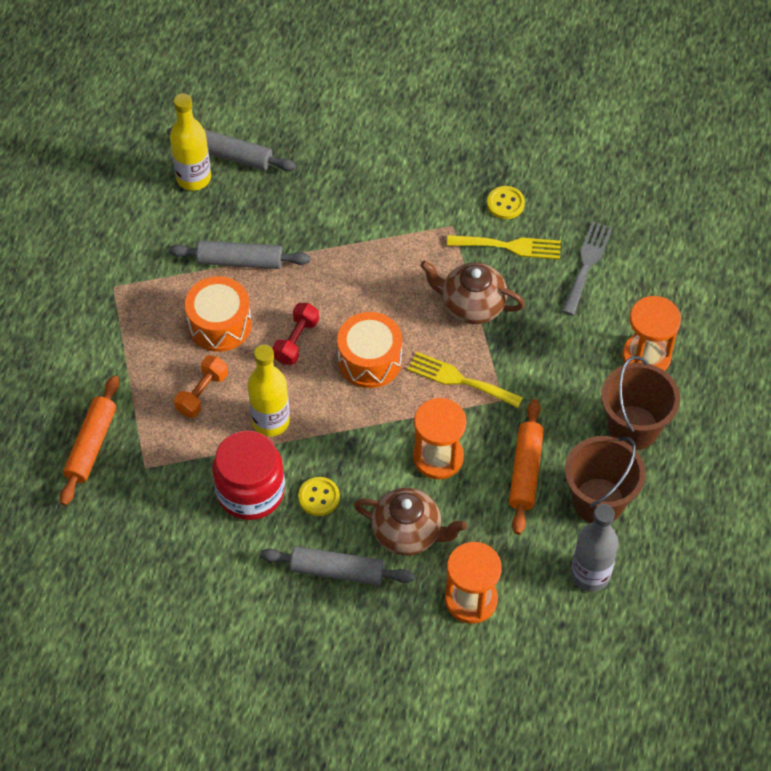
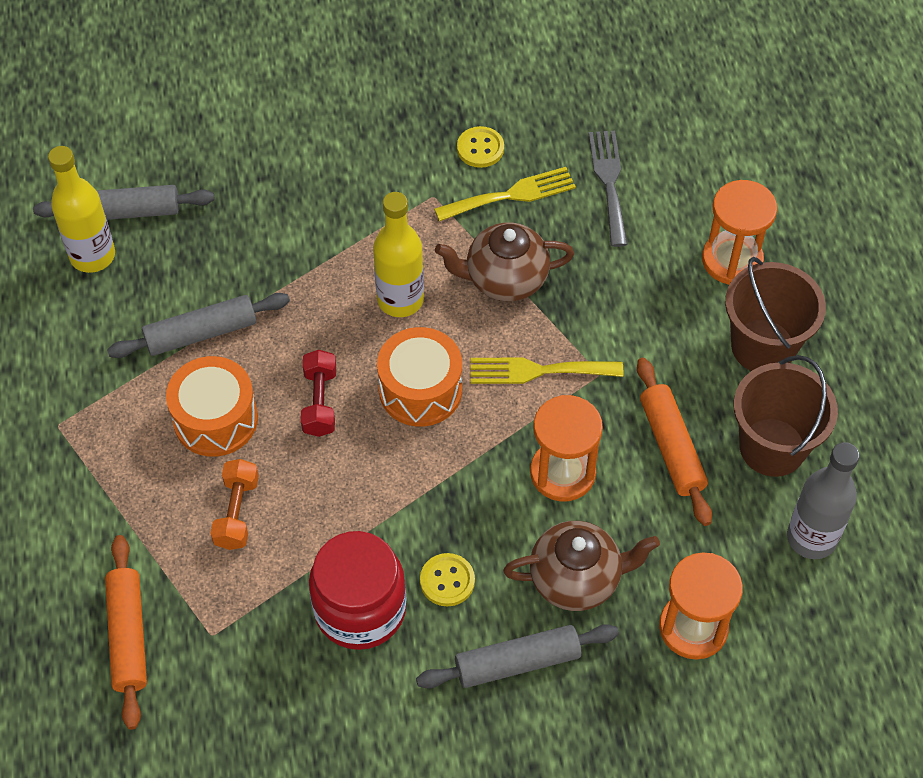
camera: 25 degrees left, 0 degrees up
(271, 421) = (340, 512): yellow bottle -> yellow bottle (400, 300)

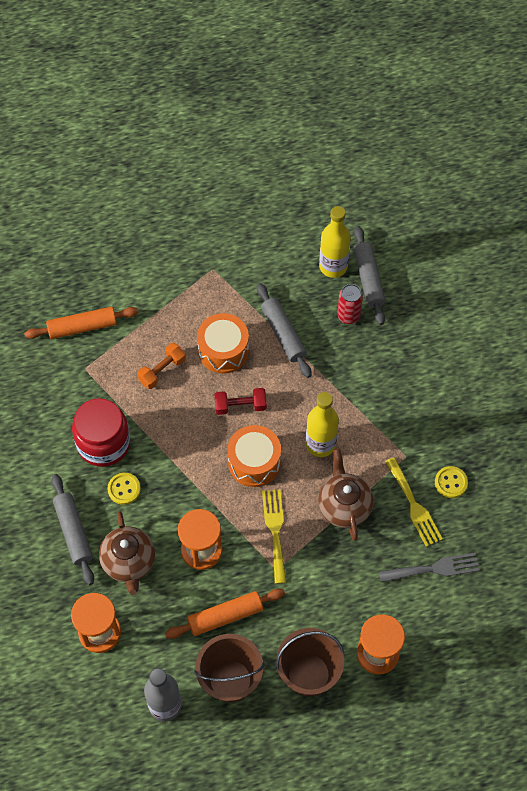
camera: 85 degrees right, 5 degrees up
(186, 244) = (348, 316): none -> red can
(237, 512) = (162, 370): orange dumbbell -> orange dumbbell turned 45 degrees counterclockwise

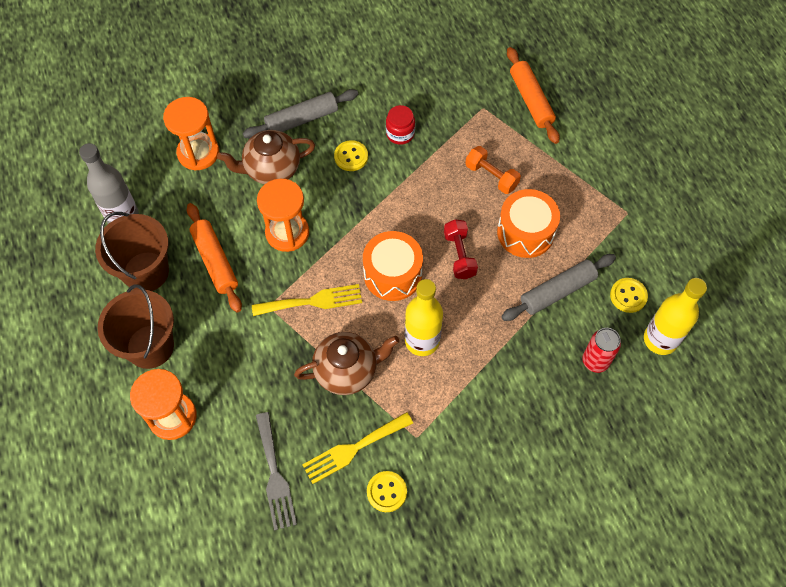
camera: 85 degrees right, 0 degrees up
(103, 443) = (400, 133): red jar -> red jar, size x0.51
(292, 282) = (628, 296): none -> yellow button
(368, 279) = (651, 381): grey rolling pin -> none

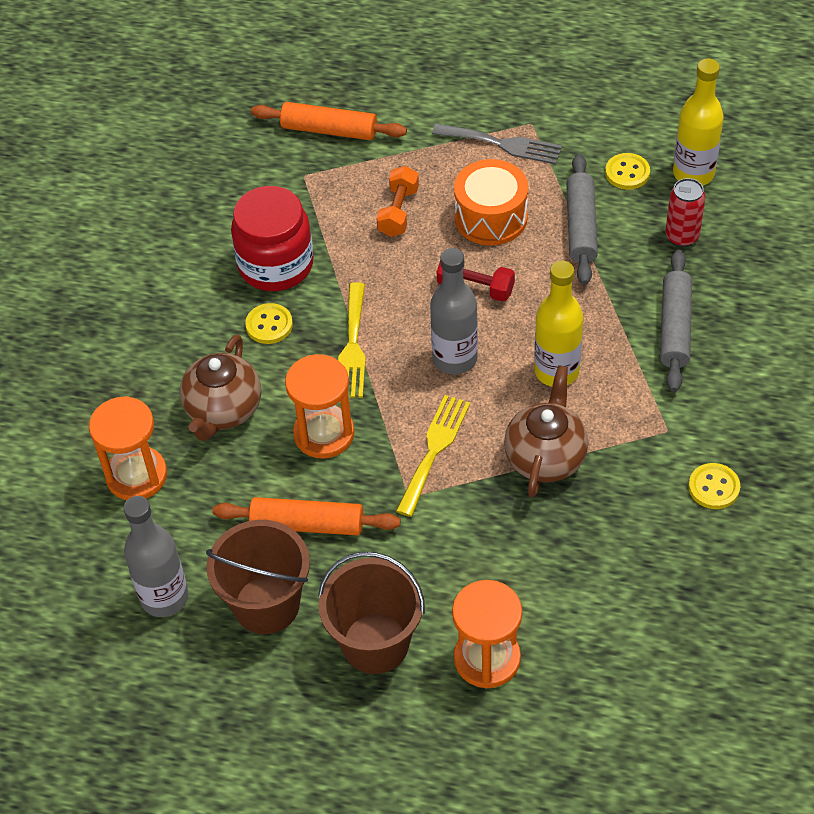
camera: 55 degrees left, 10 degrees down
(275, 475) = (628, 585): grey fork -> grey fork (502, 144)
(301, 119) = (177, 349): grey rolling pin -> grey rolling pin (675, 328)
(353, 449) = (644, 495): yellow fork -> yellow fork (352, 346)
(392, 274) = (455, 358): orange drum -> grey bottle
(400, 133) = (276, 265): red jar -> red jar, size x1.96
(491, 176) = (398, 211): orange dumbbell -> orange dumbbell turned 60 degrees counterclockwise

